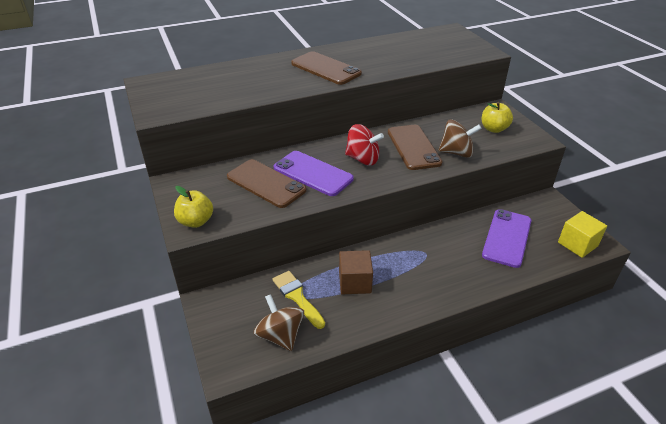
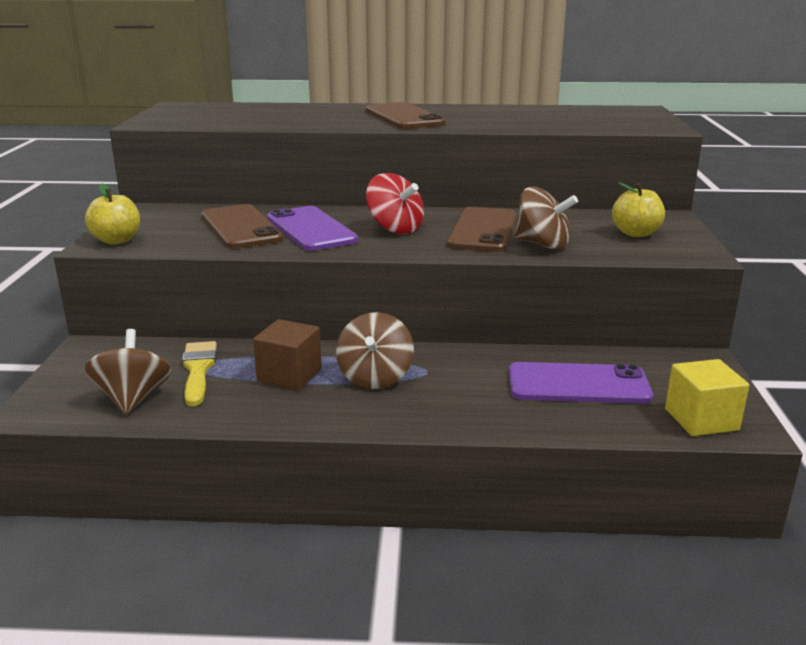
camera: 25 degrees right, 15 degrees down
(403, 268) = (375, 377): none -> brown spinning top
(507, 238) = (578, 384): purple phone -> purple phone turned 45 degrees clockwise

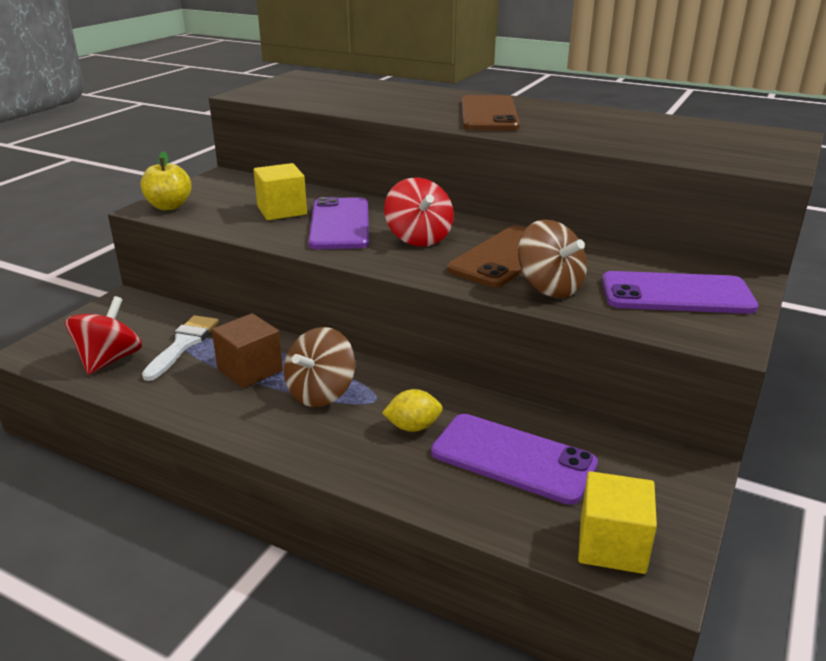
camera: 25 degrees right, 5 degrees up
(133, 398) = (109, 360): brown spinning top -> red spinning top
(198, 370) = (183, 344): yellow brush -> white brush
(241, 227) = (282, 211): brown phone -> yellow cube
(480, 383) = (413, 427): none -> yellow lemon
(636, 233) = (676, 294): yellow apple -> purple phone

